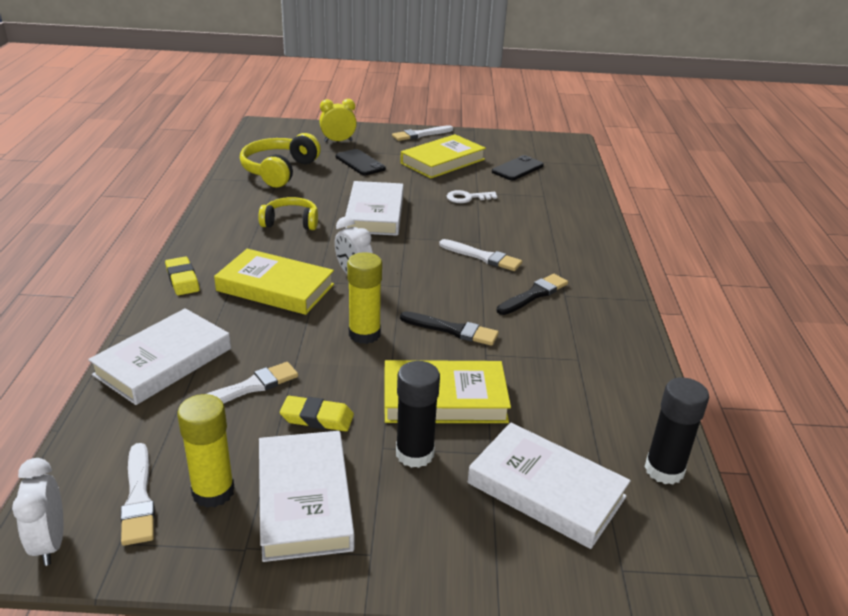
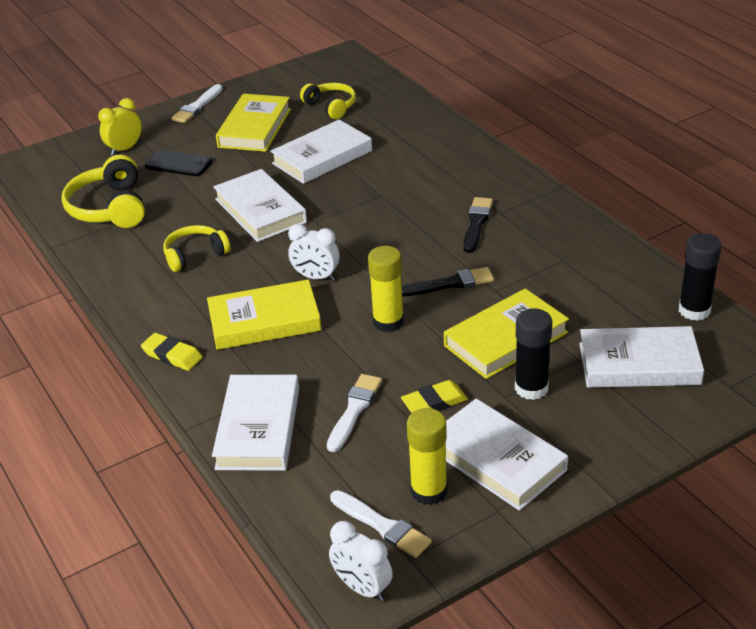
camera: 30 degrees left, 5 degrees up
(467, 198) = (322, 157): white key -> white book
(483, 257) = (400, 209): white brush -> none
(517, 169) = (331, 106): black phone -> yellow headphones

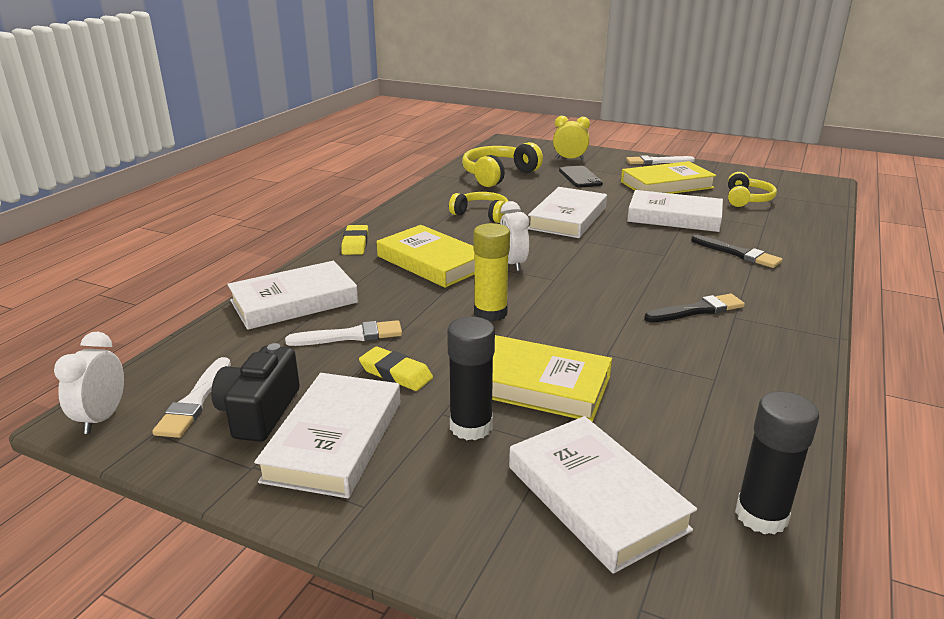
camera: 55 degrees right, 10 degrees down
(429, 491) = (259, 412): yellow glue stick -> black camera
(450, 284) = (584, 326): black brush -> black brush (738, 253)

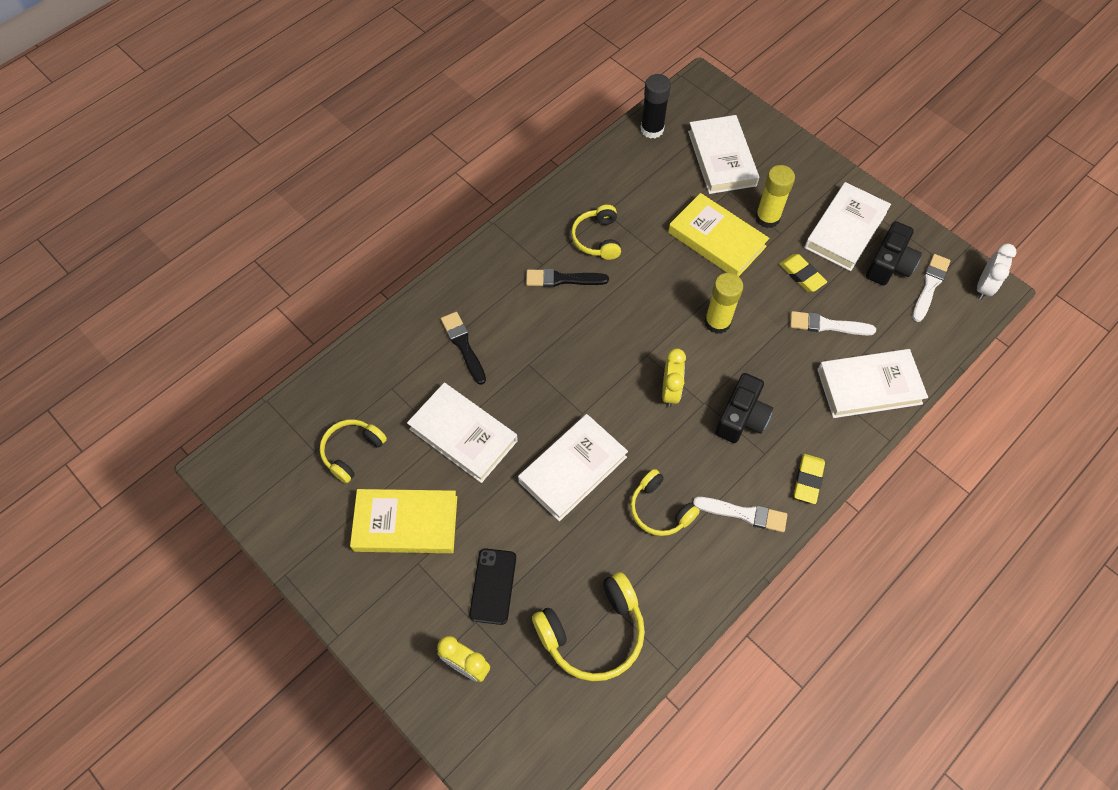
camera: 160 degrees left, 35 degrees up
(432, 262) = (741, 417): yellow book -> black camera
(471, 426) = (767, 218): black glue stick -> yellow glue stick
(513, 264) = (670, 391): white clock -> yellow clock
(657, 161) = (357, 610): white brush -> white brush (744, 514)
(696, 351) = (597, 239): none -> yellow headphones

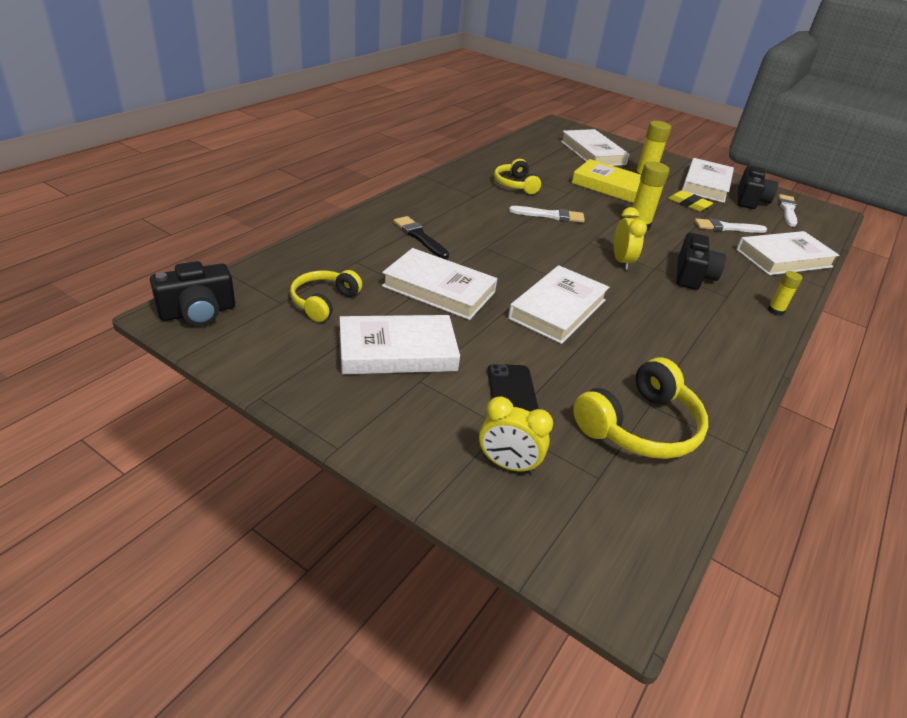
camera: 15 degrees left, 25 degrees down
(242, 463) = (198, 312): none -> black camera
(406, 523) = (397, 351): yellow book -> white book
(562, 279) = (495, 203): black brush -> none
(652, 129) = (532, 139): black glue stick -> none
(659, 509) = (655, 333): yellow headphones -> none
(744, 514) = (735, 333): white brush -> white brush (550, 215)
(808, 480) = (775, 311): yellow eraser -> yellow glue stick
(984, 287) = (826, 211): white clock -> none

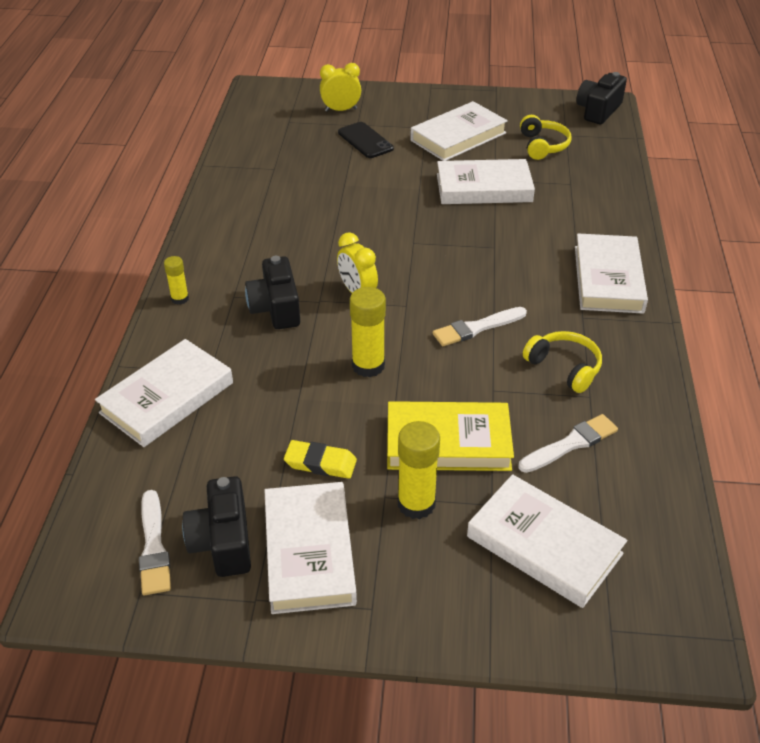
camera: 155 degrees right, 5 degrees up
(419, 237) = (559, 230): black brush -> none
(558, 309) = (381, 211): white book -> white book (608, 279)
(640, 426) = (275, 153): yellow headphones -> none
(726, 228) = (252, 428): white brush -> white brush (571, 444)

